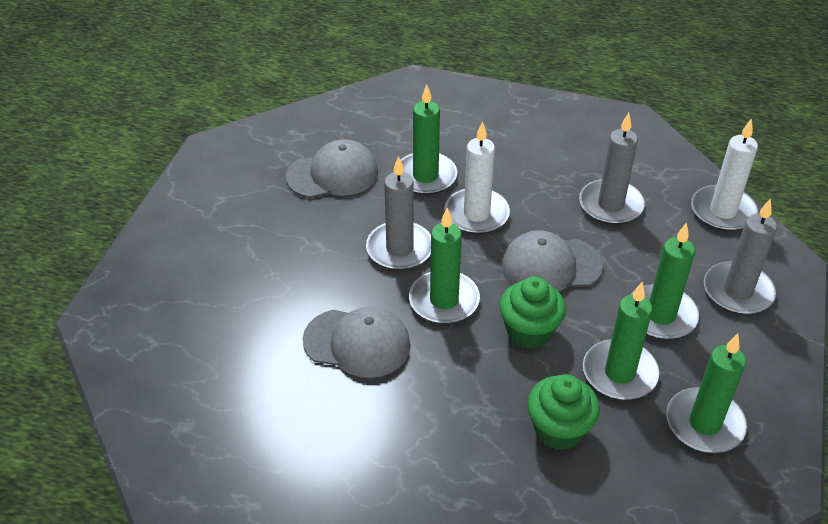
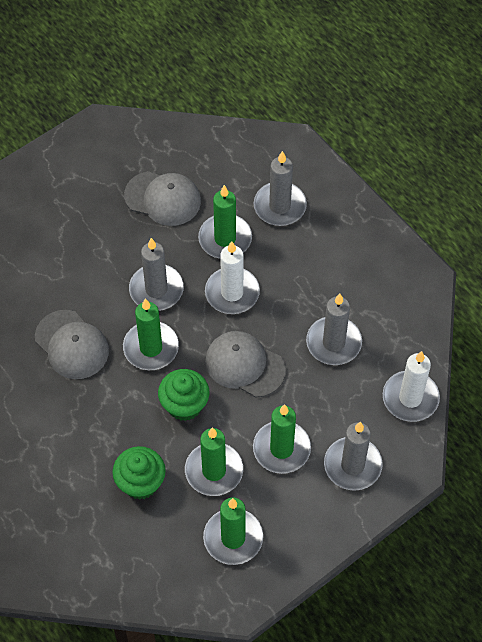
camera: 35 degrees right, 15 degrees up
(450, 129) = (279, 206): none -> grey candle

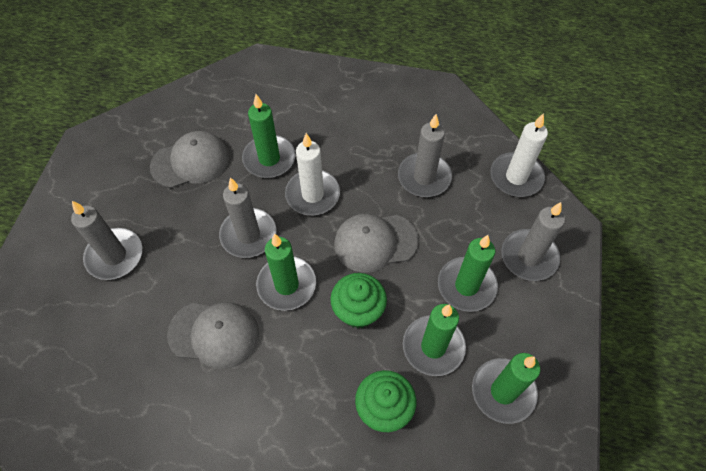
camera: 40 degrees left, 0 degrees up
(279, 206) = (289, 109): grey candle -> grey candle (115, 256)

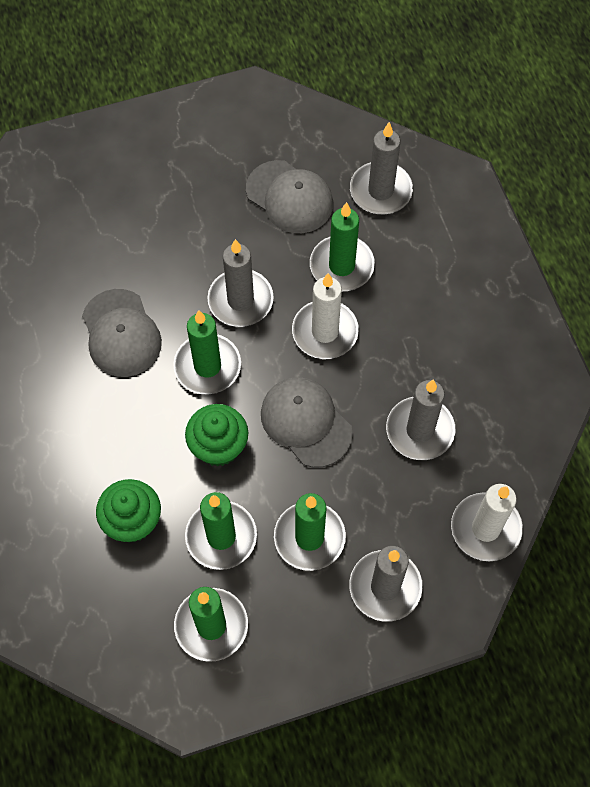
camera: 60 degrees right, 5 degrees up
(115, 256) = (148, 201): grey candle -> grey candle (380, 191)

